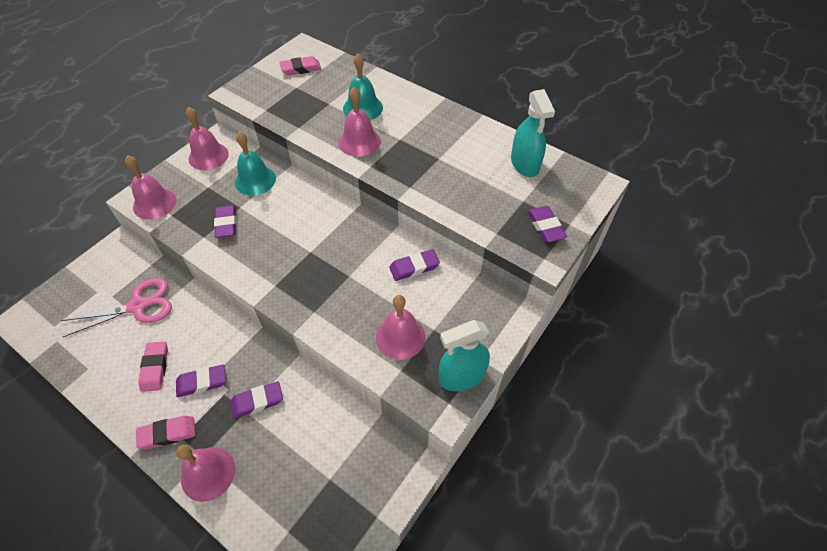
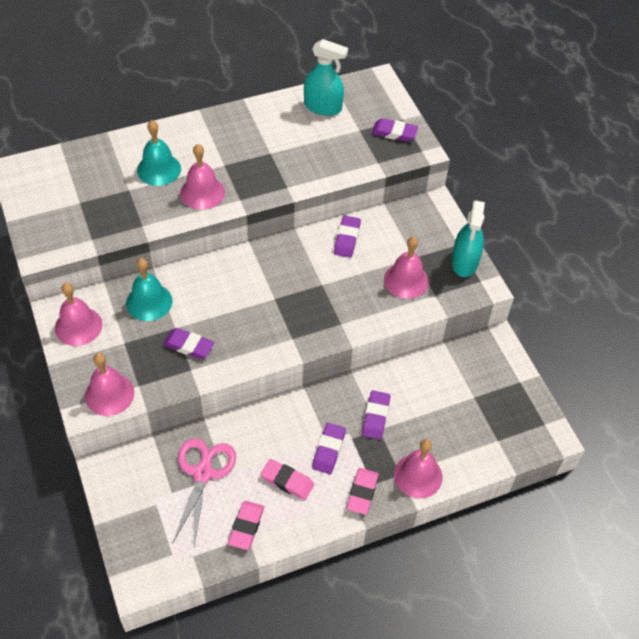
camera: 60 degrees left, 0 degrees up
(301, 69) = (53, 187): pink eraser -> pink eraser (246, 527)

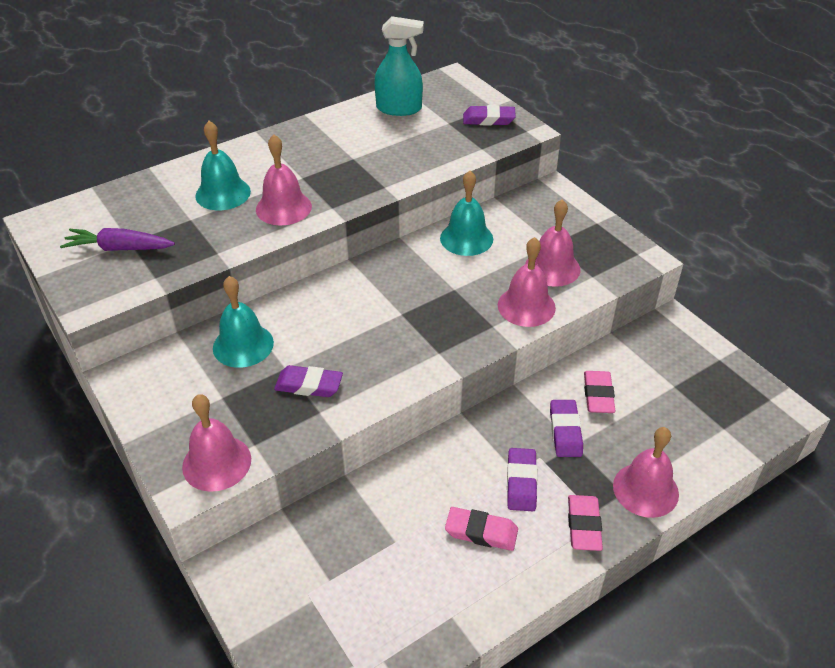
camera: 10 degrees left, 10 degrees down
(71, 207) = (119, 248): none -> purple carrot
(78, 326) = (155, 389): pink bell -> pink bell (526, 306)
(203, 473) = (365, 546): pink scissors -> none
(246, 527) = (446, 603): pink eraser -> pink eraser (598, 395)
(347, 239) = (466, 238): purple eraser -> turquoise bell
(464, 262) = (612, 238): turquoise spray bottle -> none

